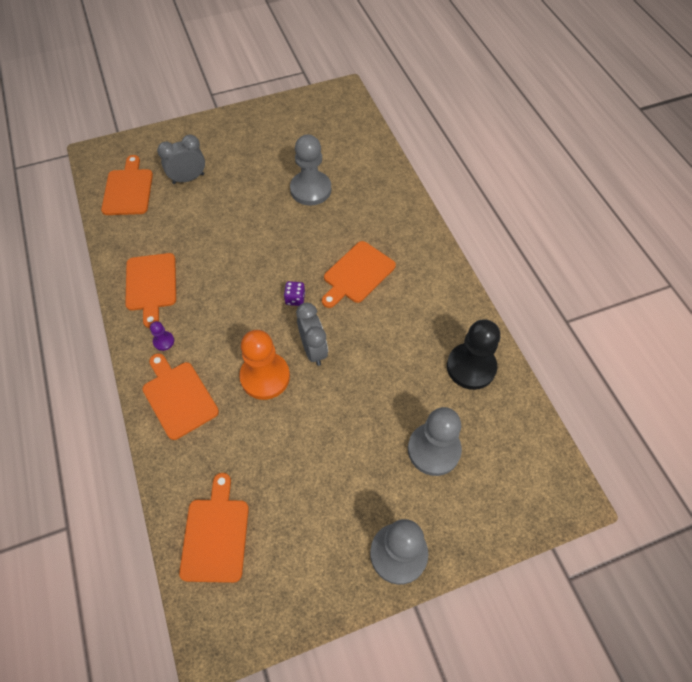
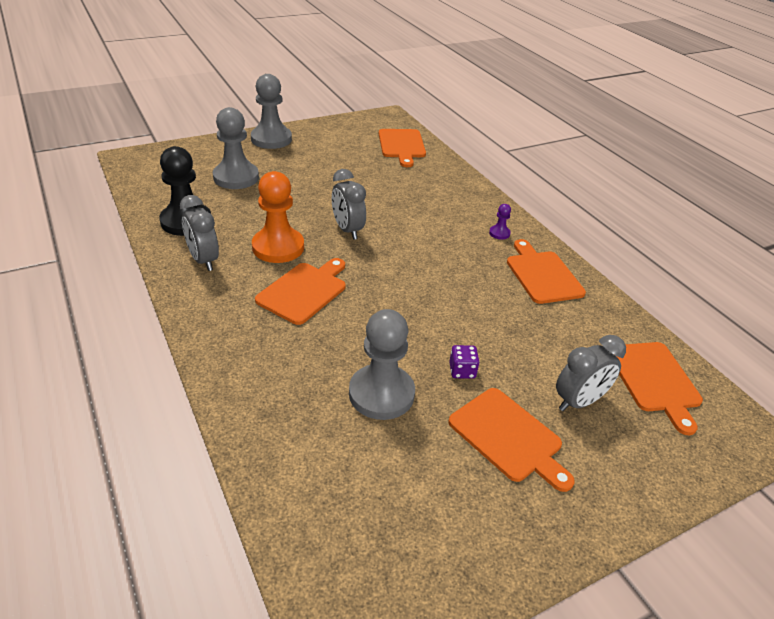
camera: 170 degrees right, 20 degrees down
(178, 397) = (464, 201): orange cutting board -> orange cutting board (508, 437)
(265, 377) = (391, 213): orange pawn -> orange pawn (278, 247)
(295, 299) = (375, 267): purple dice -> purple dice (462, 371)
(443, 312) = (203, 260): none -> grey clock

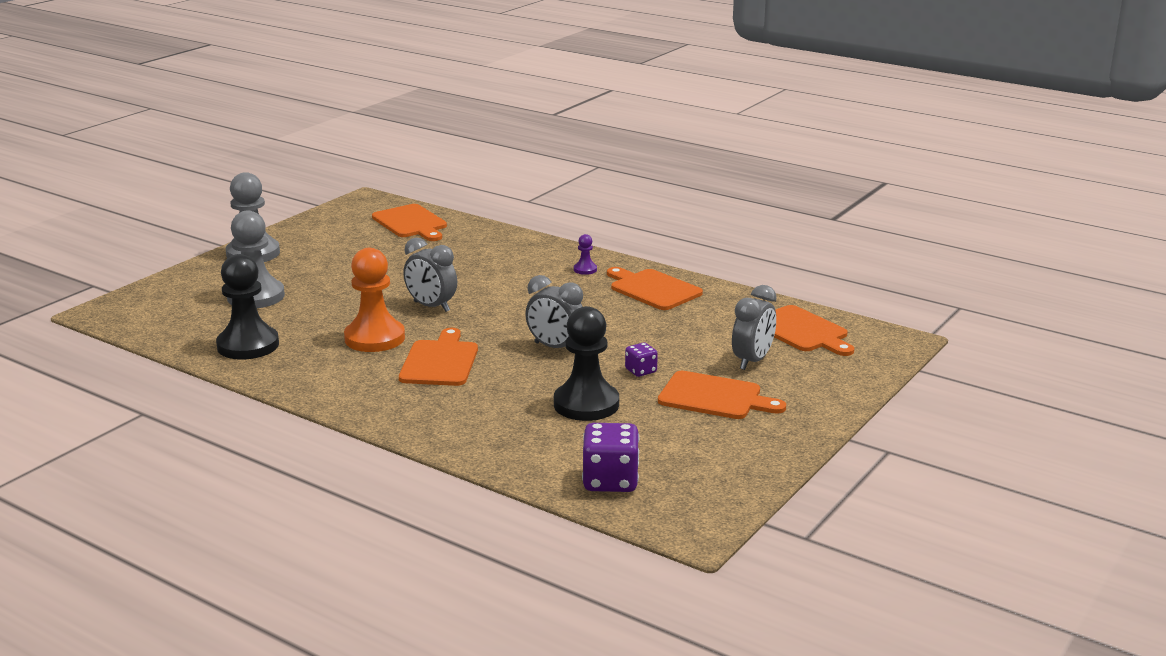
camera: 25 degrees left, 15 degrees down
(203, 260) = (308, 368): grey clock -> grey clock (555, 348)
(322, 515) = (610, 481): none -> purple dice
(381, 394) = (586, 404): grey pawn -> black pawn

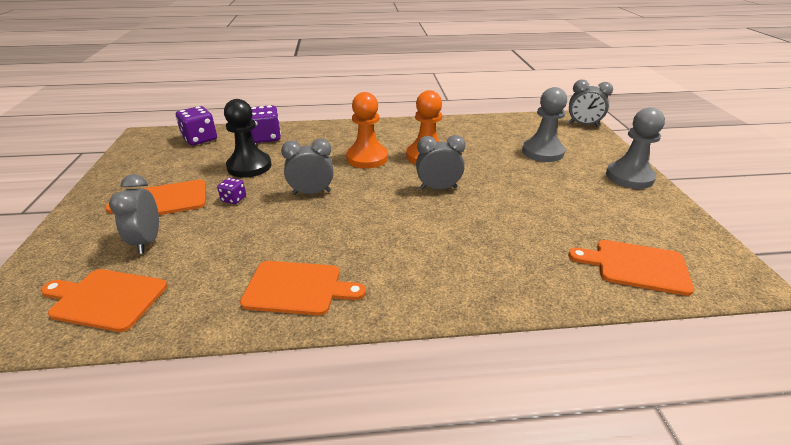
camera: 140 degrees right, 10 degrees up
(125, 302) = (583, 125): none -> grey clock
(248, 345) = (475, 130): black pawn -> none
(440, 361) = (367, 158): orange cutting board -> orange pawn
(515, 443) = (266, 137): none -> purple dice
(585, 269) = (390, 284): purple pawn -> none

